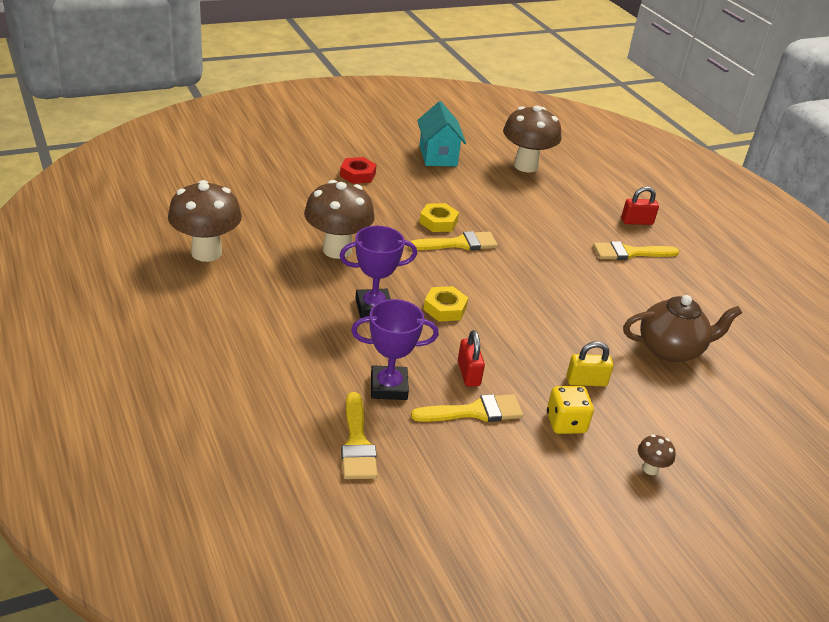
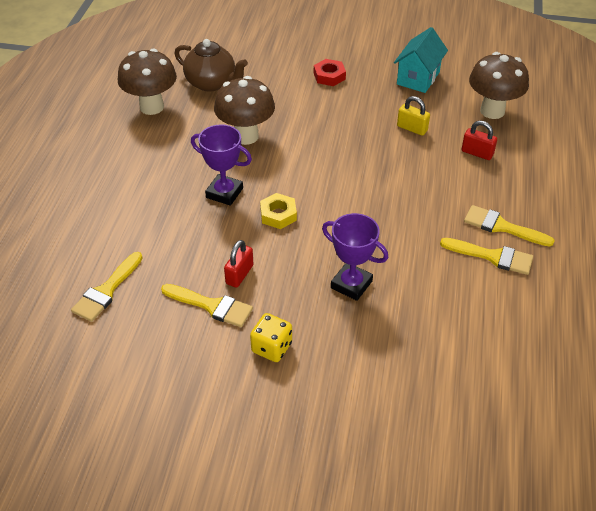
camera: 40 degrees right, 10 degrees up
(388, 387) = (170, 259): purple trophy -> purple trophy (351, 284)
(438, 222) = (353, 139): yellow nut -> none
(459, 244) = (350, 164): yellow brush -> yellow brush (492, 256)
(586, 381) = (327, 322): yellow padlock -> yellow padlock (412, 128)
(637, 221) = (545, 199): red padlock -> red padlock (477, 153)
(650, 469) = (298, 417): brown mushroom -> none
(671, 349) = (437, 329): brown teapot -> brown teapot (212, 83)

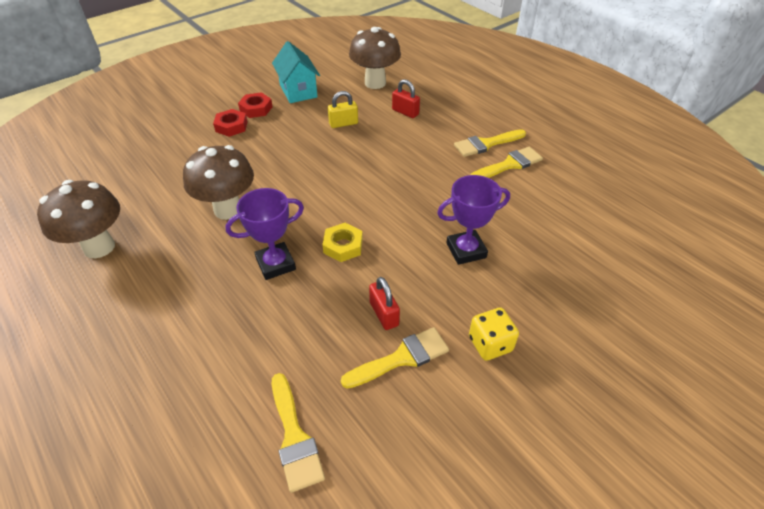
camera: 50 degrees left, 0 degrees up
(212, 83) = (134, 191): brown teapot -> none
(365, 73) = (256, 109): none -> red nut
(477, 153) = (405, 112): red padlock -> red padlock turned 60 degrees clockwise

